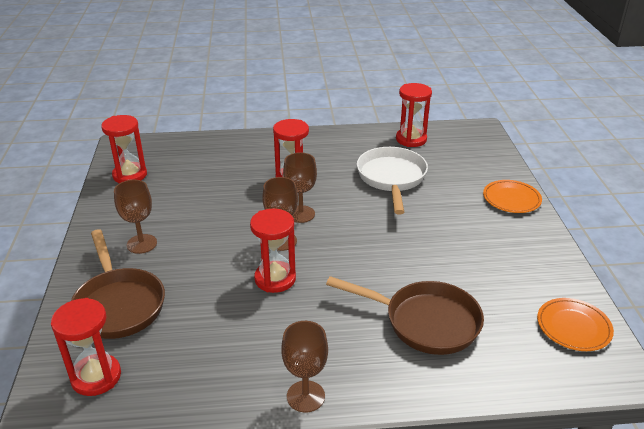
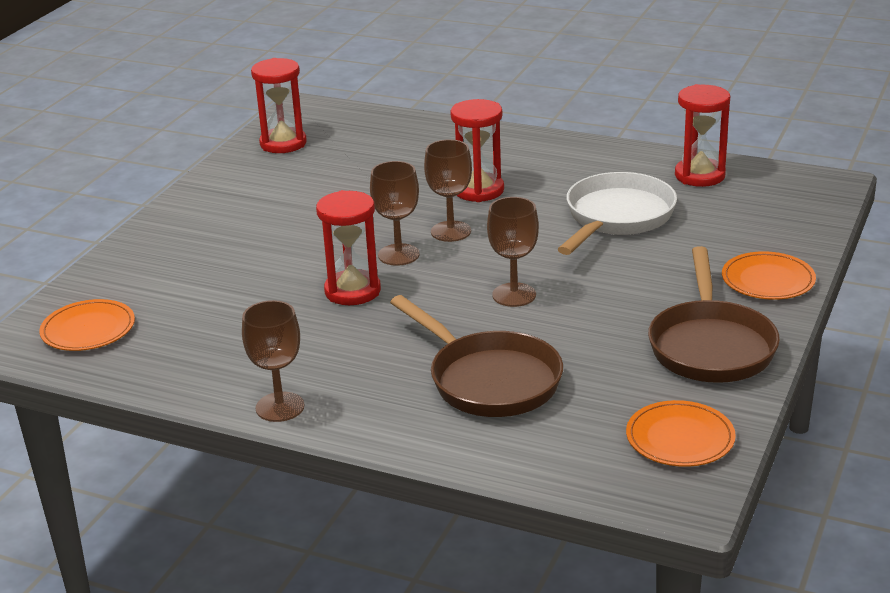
camera: 30 degrees right, 5 degrees down
(96, 377) = (88, 329): red hourglass -> orange plate
(118, 304) = (162, 272): brown pan -> brown pan (711, 346)
(142, 244) = (235, 219): brown goblet -> brown goblet (514, 295)

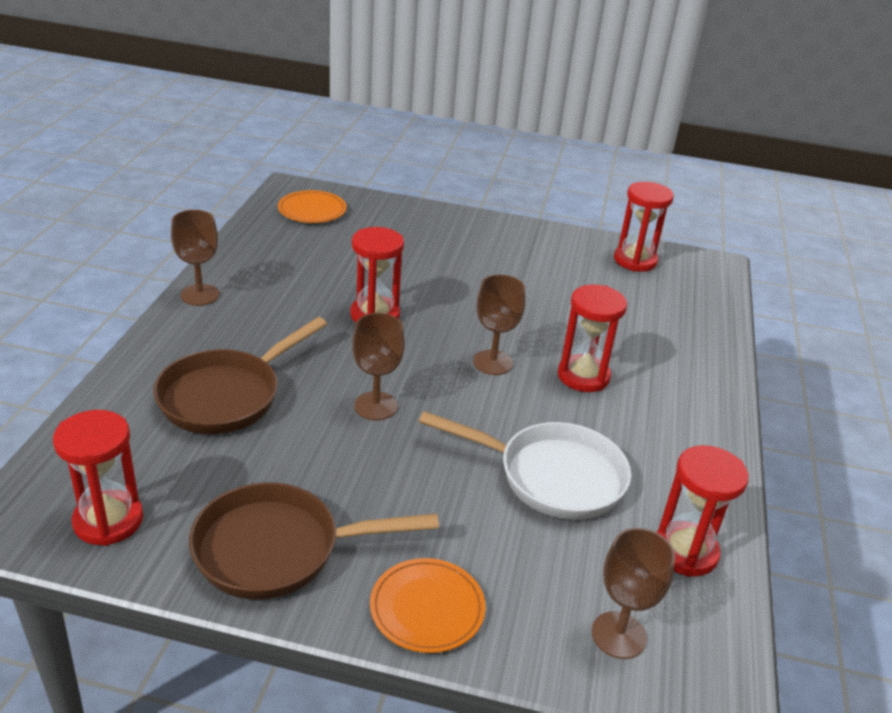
camera: 75 degrees right, 5 degrees up
(398, 255) = (442, 335): brown goblet -> brown goblet (618, 635)
(680, 438) = (108, 521): orange plate -> red hourglass

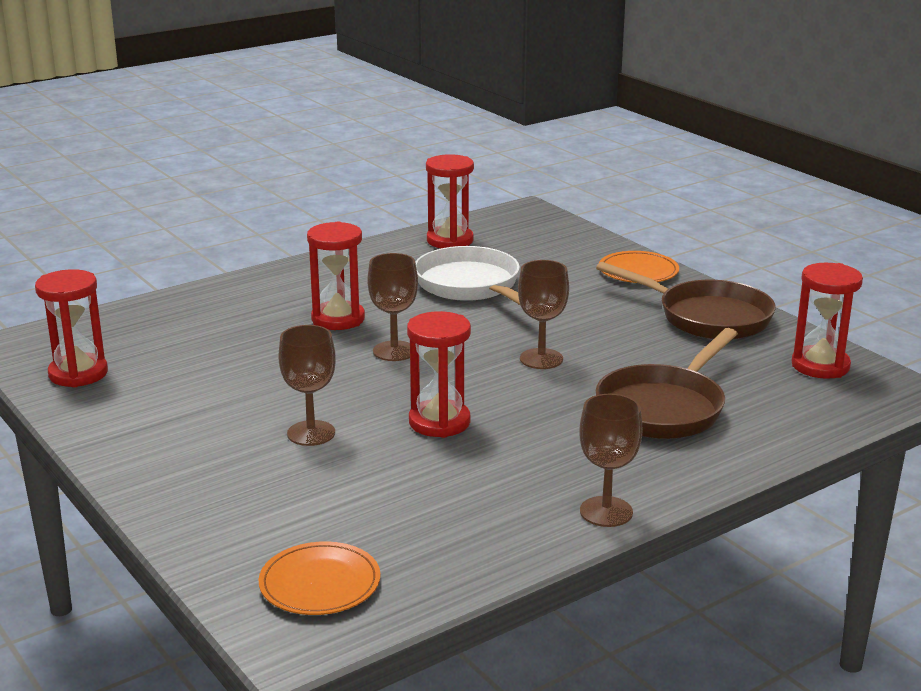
camera: 135 degrees left, 10 degrees down
(226, 396) = (664, 408): brown pan -> brown pan turned 135 degrees clockwise
(618, 635) = (544, 234): brown goblet -> brown goblet (311, 433)

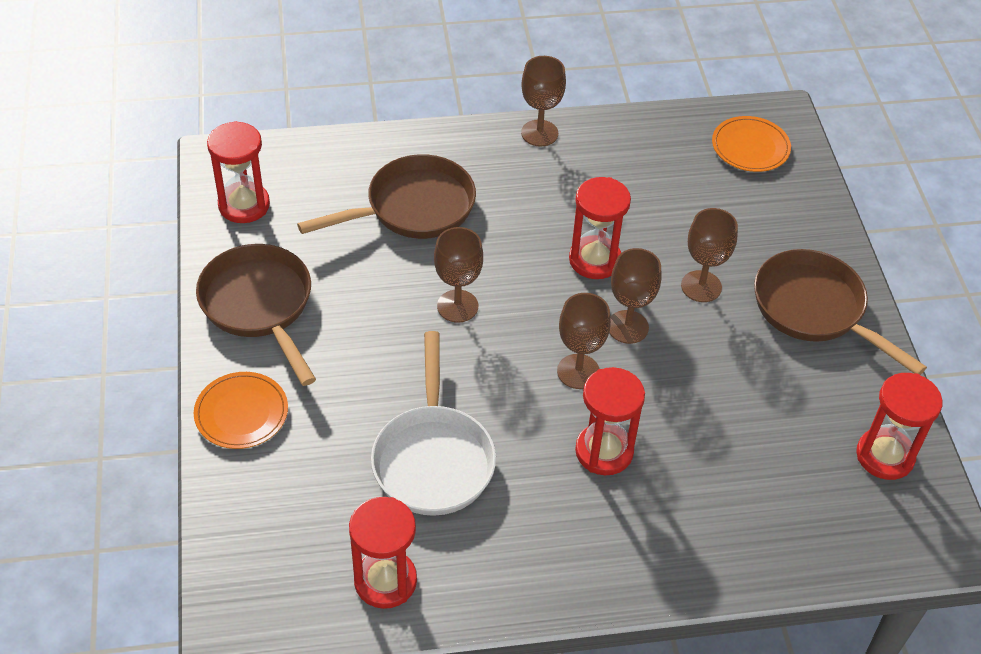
camera: 155 degrees left, 25 degrees up
(174, 449) = (815, 310): none -> brown pan
(369, 387) = (627, 327): none -> brown goblet

